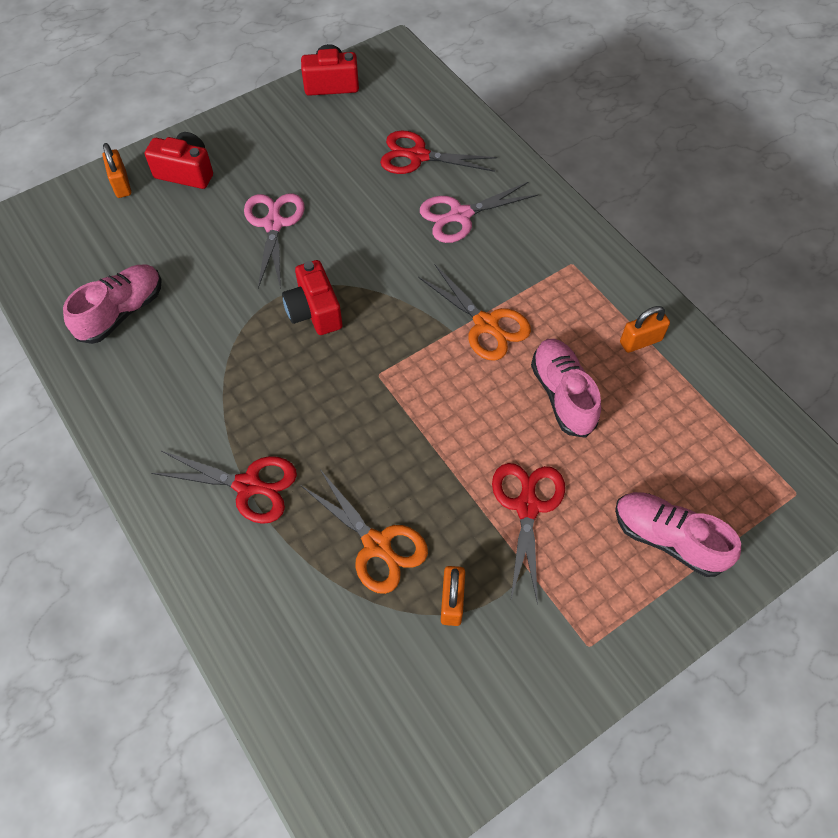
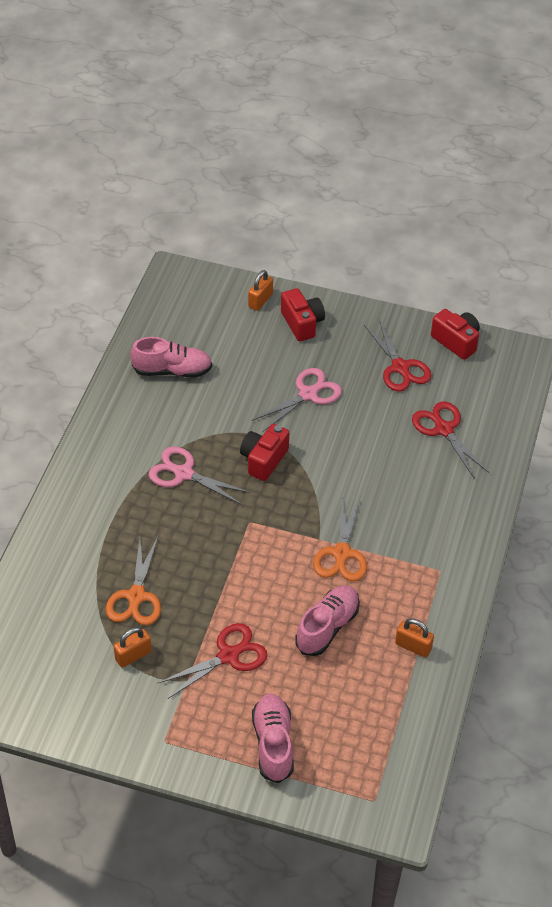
camera: 50 degrees right, 10 degrees down
(248, 485) = (118, 510): red scissors -> red scissors (400, 367)
(460, 215) = (417, 484): pink scissors -> pink scissors (184, 473)

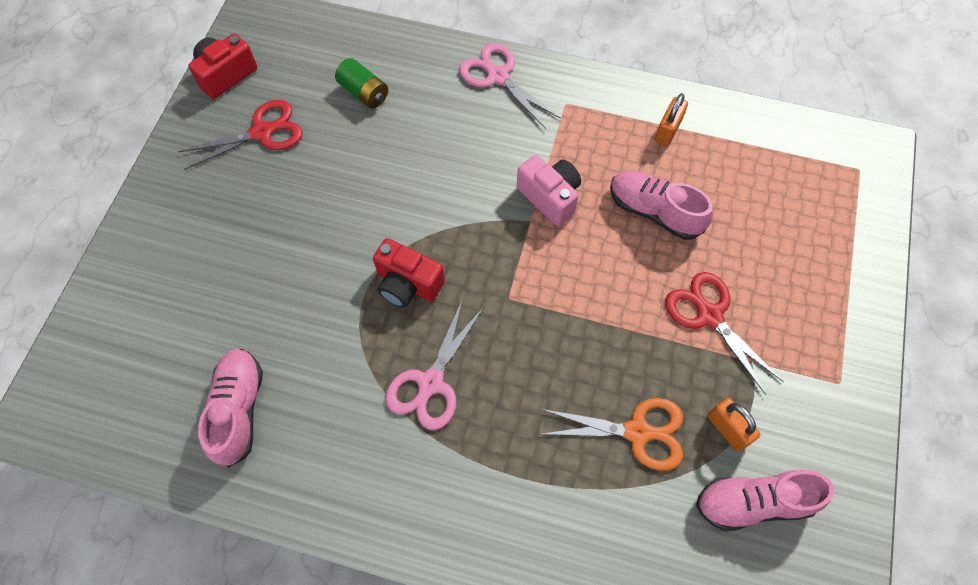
camera: 90 degrees left, 15 degrees up
(260, 301) = (116, 295): orange padlock -> none
(273, 743) = (816, 265): pink shoe -> pink shoe (753, 502)
(302, 323) = (169, 241): red camera -> none
(308, 394) = (298, 234): pink scissors -> pink scissors (498, 76)
(342, 553) = (550, 197): orange scissors -> pink camera
(443, 429) = (364, 92): red scissors -> green battery

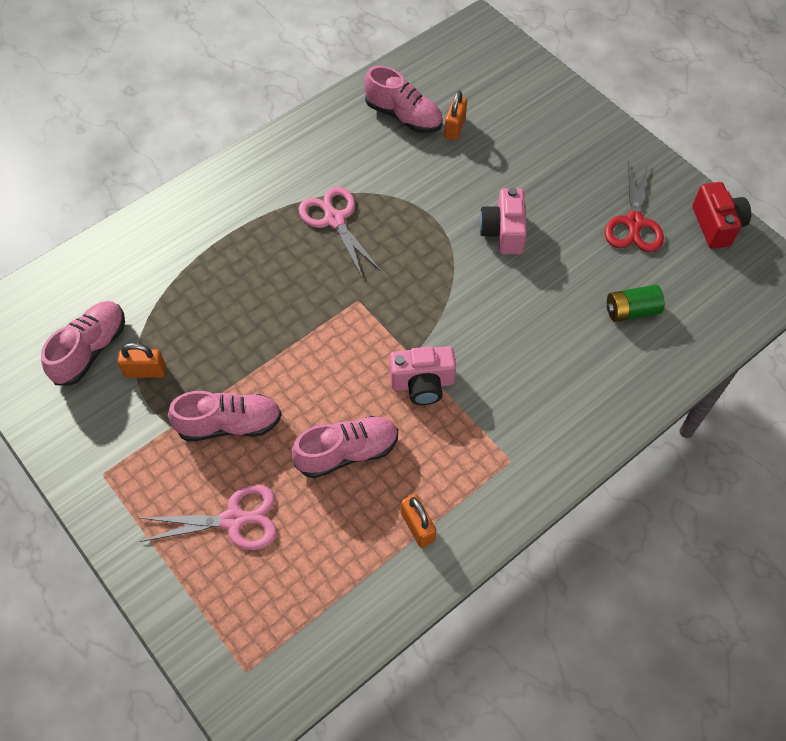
camera: 125 degrees right, 5 degrees down
(226, 346) = (454, 128): none -> orange padlock
(342, 226) = (503, 232): none -> pink camera
(407, 284) = (421, 246): red camera -> none
(498, 76) = (581, 424): pink scissors -> pink scissors (234, 520)
(637, 432) = (195, 315): orange scissors -> none
(709, 315) = (229, 424): red scissors -> pink shoe

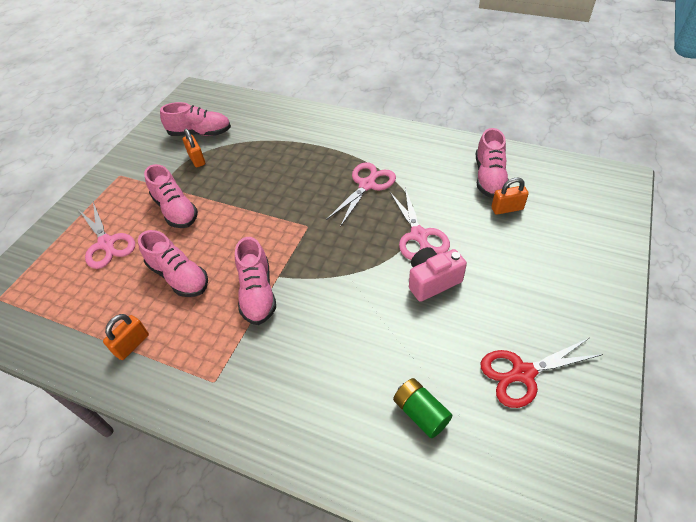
camera: 65 degrees right, 10 degrees down
(422, 384) = (257, 293): pink camera -> pink shoe
(439, 213) = (419, 235): none -> pink scissors
(716, 225) = (585, 452): red camera -> none

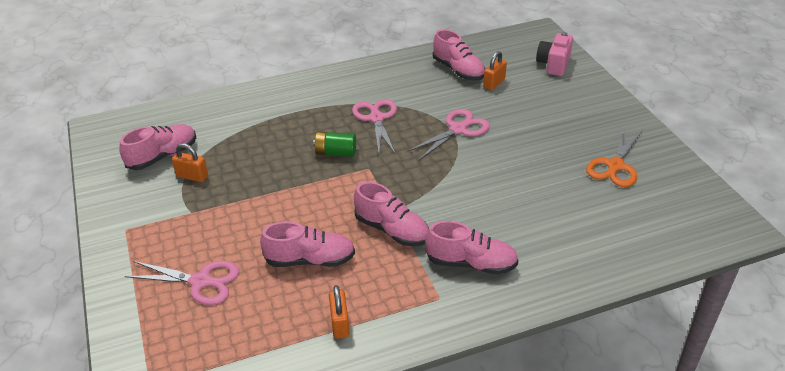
camera: 45 degrees left, 10 degrees down
(176, 210) = (232, 221): pink shoe -> pink shoe (471, 263)
(419, 235) = (458, 129): pink scissors -> pink scissors turned 75 degrees counterclockwise
(420, 413) = (589, 222): green battery -> green battery (336, 153)
(432, 281) = (503, 150): pink camera -> pink camera (553, 64)
(523, 373) = (615, 166): red scissors -> orange scissors

